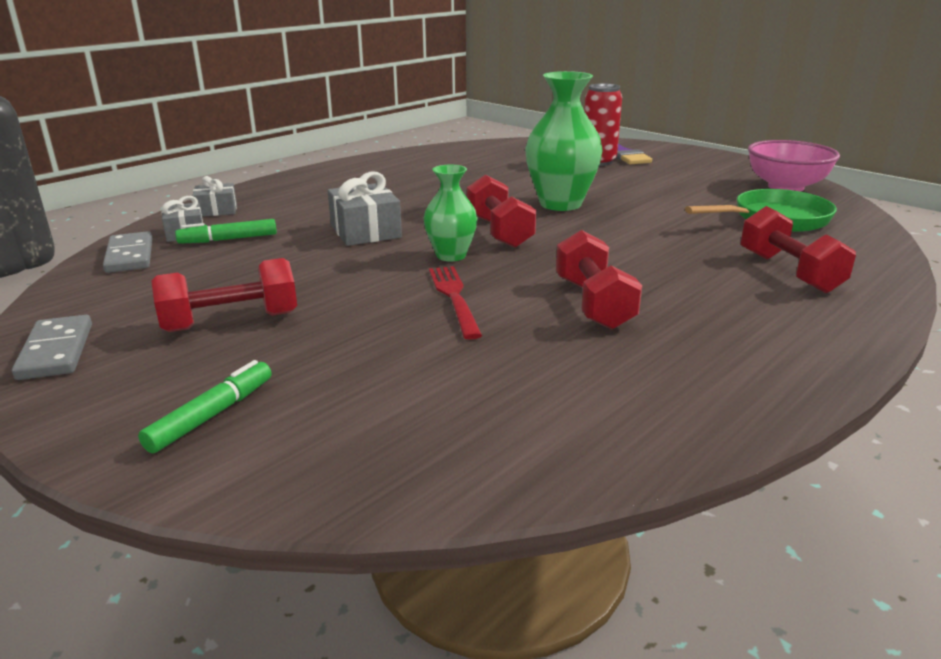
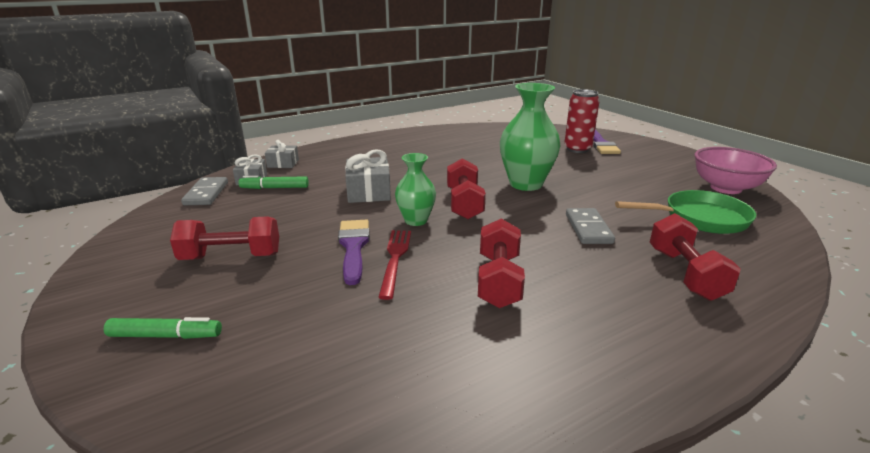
camera: 15 degrees right, 0 degrees up
(56, 351) = (111, 264): grey domino -> grey domino (588, 228)
(212, 415) = (166, 335): green marker -> green marker turned 45 degrees clockwise
(391, 292) = (353, 247): none -> purple brush

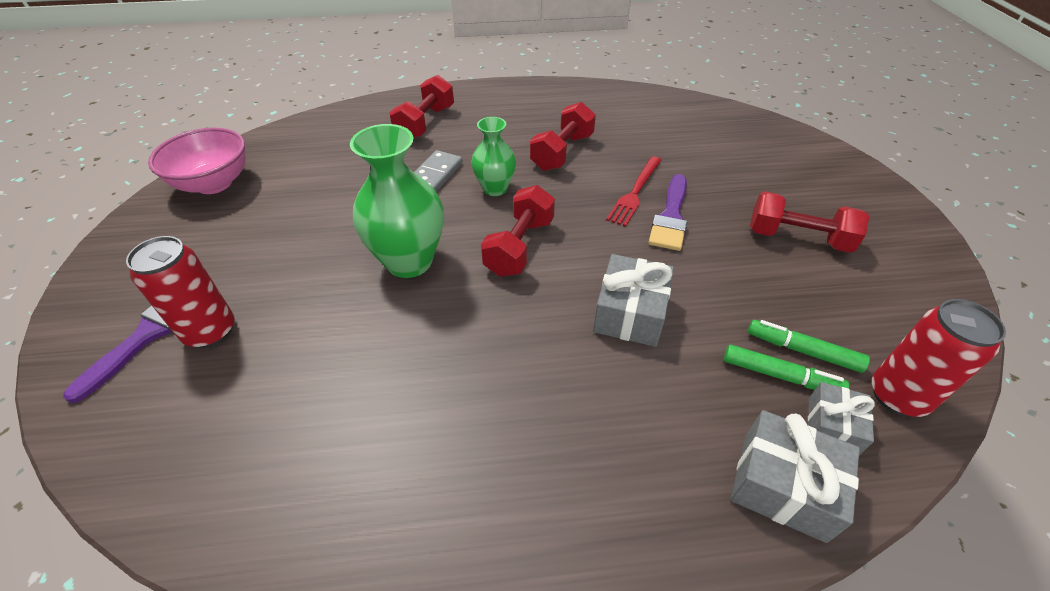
camera: 155 degrees left, 20 degrees up
(166, 335) = (818, 174): green marker -> green marker (802, 351)
(206, 193) = (897, 396): grey domino -> red can
(283, 163) = (783, 485): grey gift -> grey gift, size x1.59
(416, 220) = (592, 235): green vase -> green vase (495, 188)
(699, 218) = (322, 158): green pan -> none

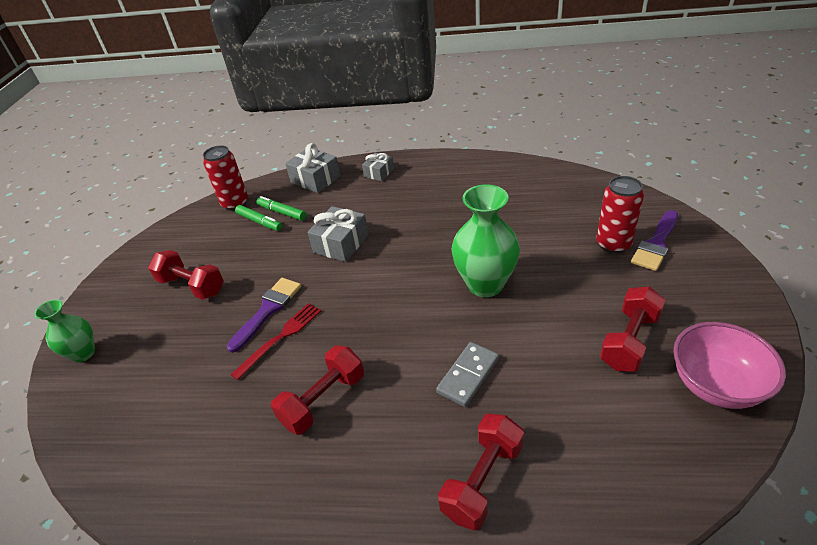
camera: 165 degrees left, 5 degrees down
(495, 188) = (407, 353): green vase -> green vase (84, 353)
(519, 247) = (398, 291): red dumbbell -> red dumbbell (629, 341)
(832, 426) = (276, 195): grey gift -> grey gift (379, 172)

